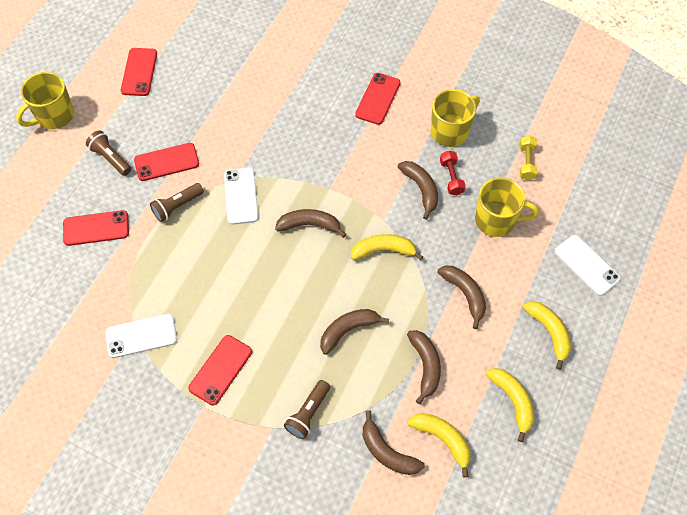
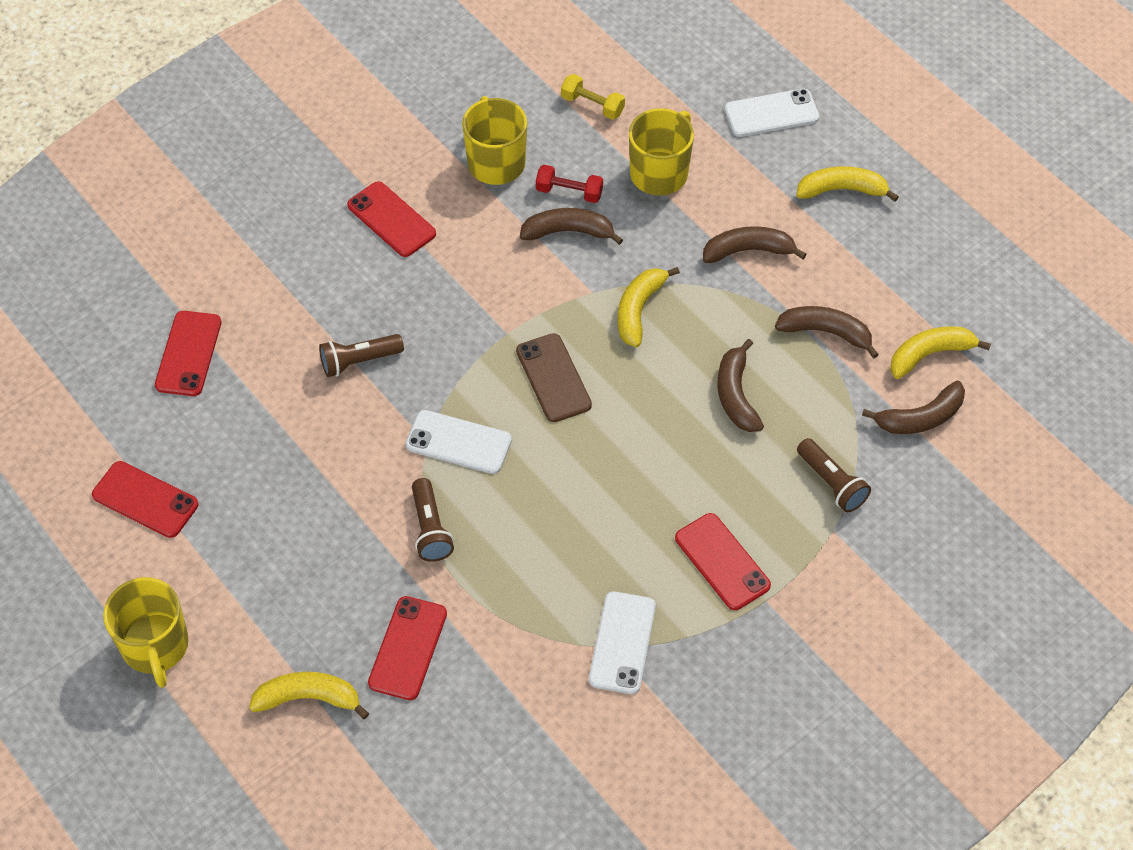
camera: 65 degrees left, 5 degrees down
(111, 158) = (290, 590): brown flashlight -> brown flashlight (359, 361)
(166, 162) = (343, 517): red phone -> red phone (188, 354)
(309, 225) = (553, 378): brown banana -> brown phone
(513, 401) = (913, 264): yellow banana -> yellow banana (308, 698)

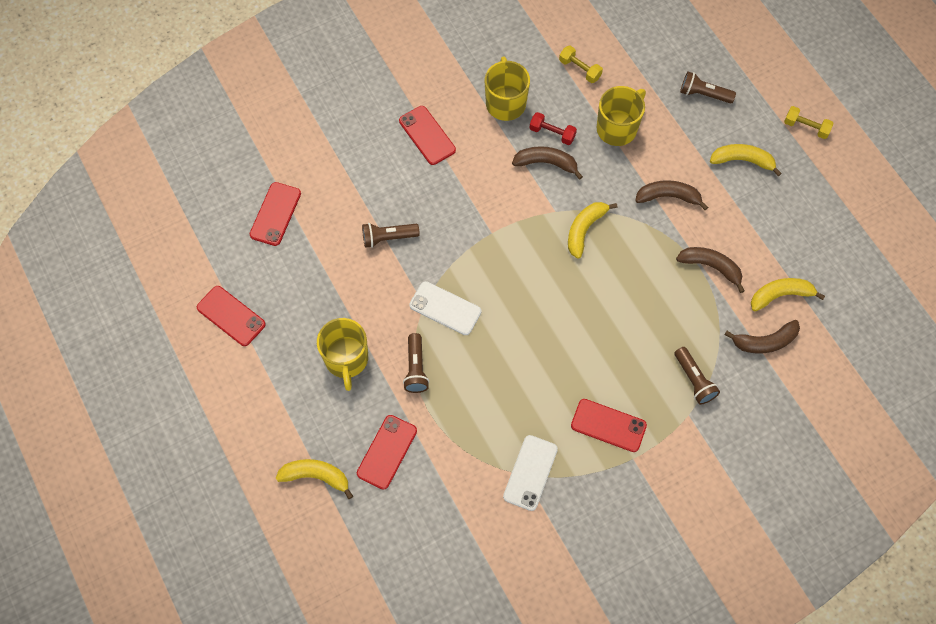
camera: 10 degrees right, 10 degrees up
(156, 647) = (222, 422): yellow mug -> yellow mug (346, 360)
(553, 378) = (517, 271): brown phone -> none
(722, 562) = (608, 425): red phone -> red phone turned 45 degrees counterclockwise
(736, 395) = (640, 304): brown banana -> none
(771, 113) = (703, 94): white phone -> brown flashlight
(920, 136) = (806, 127): none -> yellow dumbbell

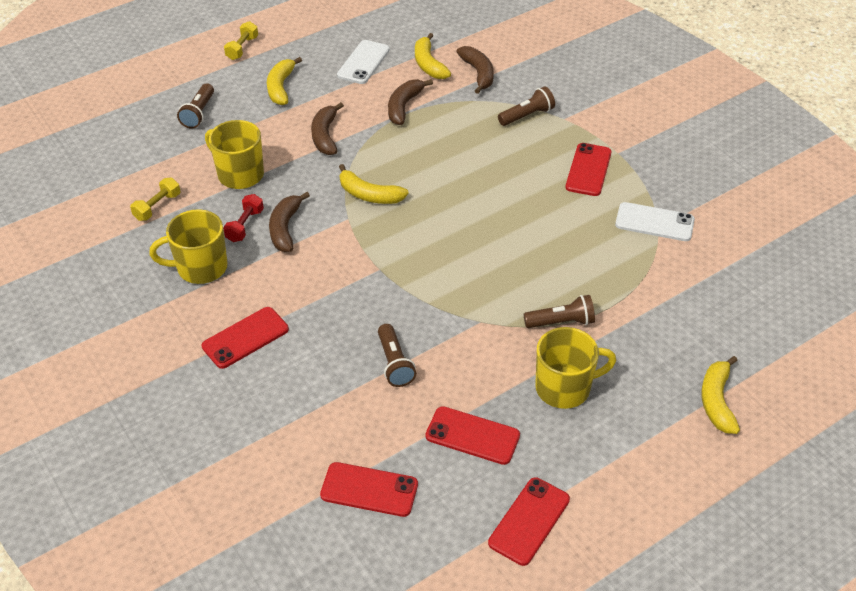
camera: 95 degrees left, 20 degrees down
(387, 452) = (667, 339): red phone -> red phone (472, 436)
(445, 308) = (481, 302): white phone -> white phone (363, 62)

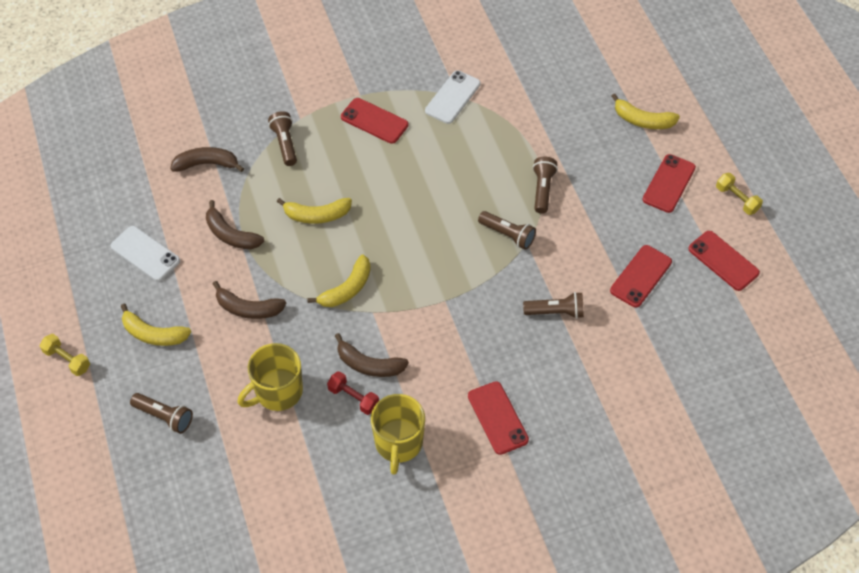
camera: 75 degrees left, 10 degrees up
(157, 207) = (299, 472): yellow dumbbell -> yellow dumbbell (737, 199)
(369, 489) = (677, 355): red phone -> red phone (668, 183)
(428, 64) = (174, 200): yellow banana -> yellow banana (317, 215)
(484, 303) = (507, 235): none -> brown flashlight
(564, 388) = (609, 206): yellow mug -> none

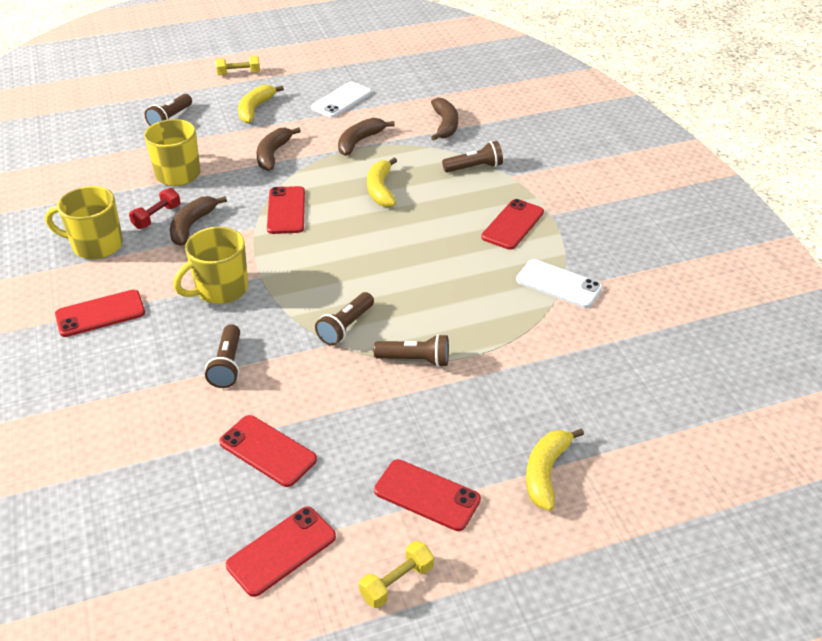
camera: 90 degrees right, 15 degrees down
(67, 360) = (239, 73): yellow dumbbell -> yellow dumbbell turned 45 degrees clockwise
(347, 289) = (286, 210): yellow banana -> red phone
(463, 328) = (220, 290): none -> yellow mug

